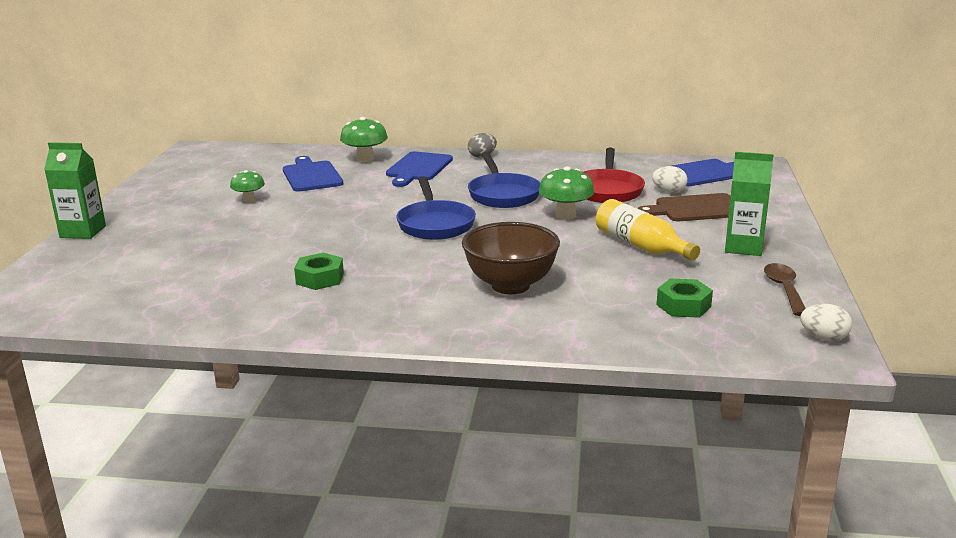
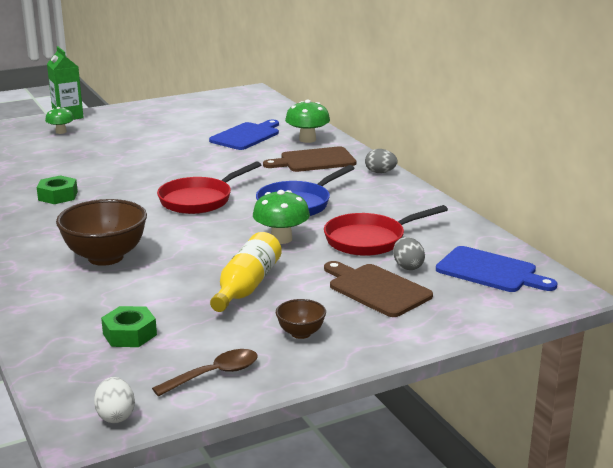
camera: 55 degrees right, 0 degrees up
(249, 200) = (174, 135): green mushroom -> green mushroom (61, 132)
(418, 168) = (314, 160): blue cutting board -> brown cutting board
(435, 224) = (199, 200): blue pan -> red pan
(669, 191) = (407, 266): white egg -> grey egg
(743, 247) = (301, 333): green carton -> brown bowl

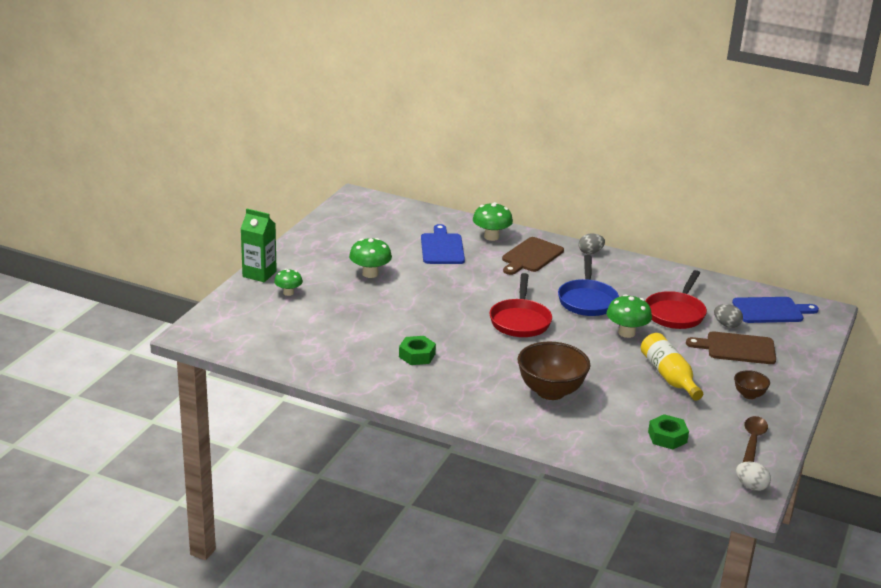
camera: 40 degrees left, 5 degrees up
(148, 137) = (370, 274): none -> green mushroom

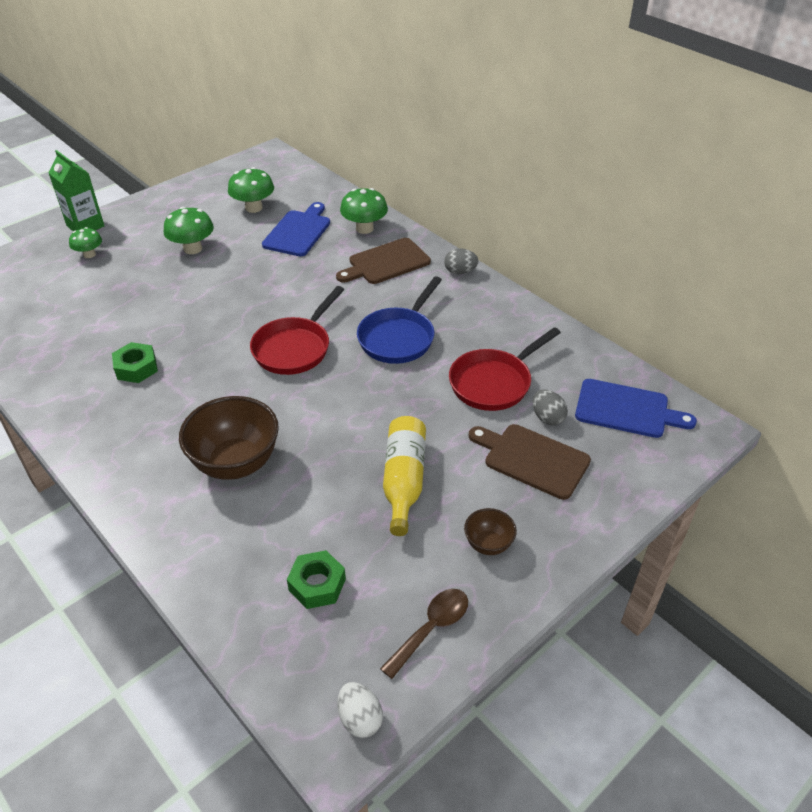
camera: 25 degrees right, 15 degrees up
(626, 333) = (406, 397): green mushroom -> green mushroom (253, 208)

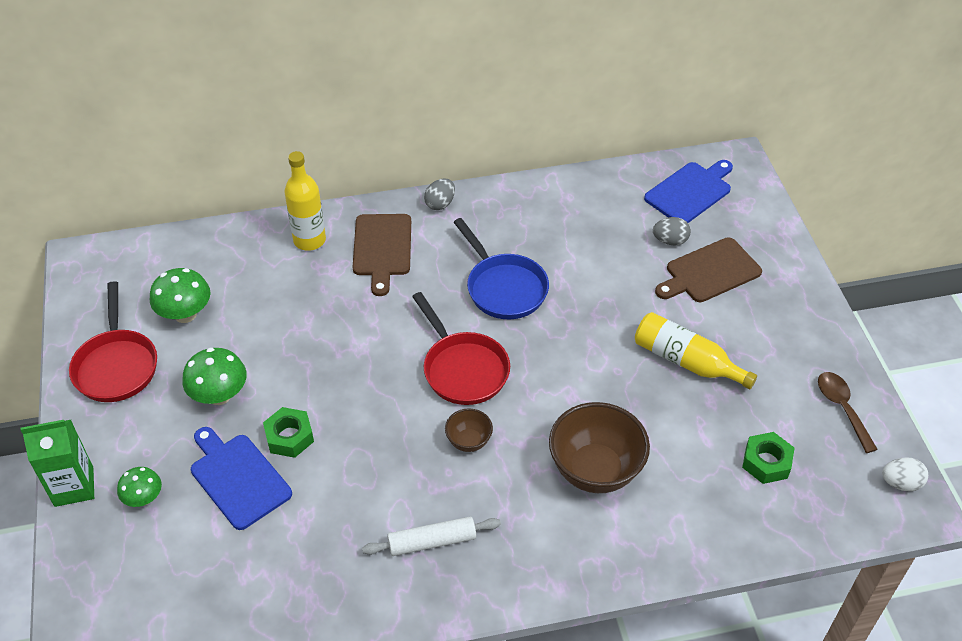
camera: 60 degrees left, 5 degrees up
(114, 395) = (432, 541): none -> white rolling pin
(136, 368) = (400, 510): green nut -> green nut (289, 437)
(298, 232) = (268, 293): blue cutting board -> blue cutting board (238, 478)
(364, 228) = (309, 240): green mushroom -> yellow bottle
(488, 544) = (781, 339): brown bowl -> brown bowl (469, 441)
(494, 382) = (607, 252): red pan -> red pan (116, 366)

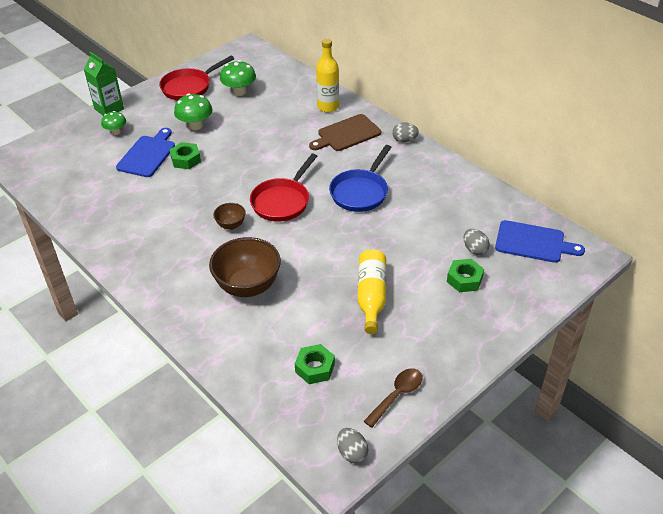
camera: 60 degrees right, 5 degrees down
(432, 541) = (152, 239): white rolling pin -> none
(709, 272) = (464, 279): brown cutting board -> green nut
(900, 483) = (352, 453): white egg -> grey egg

